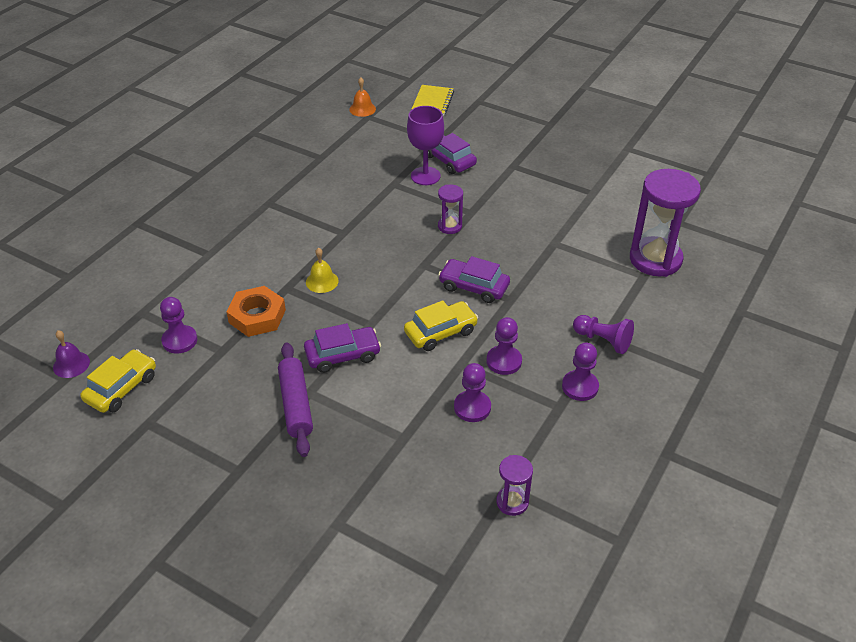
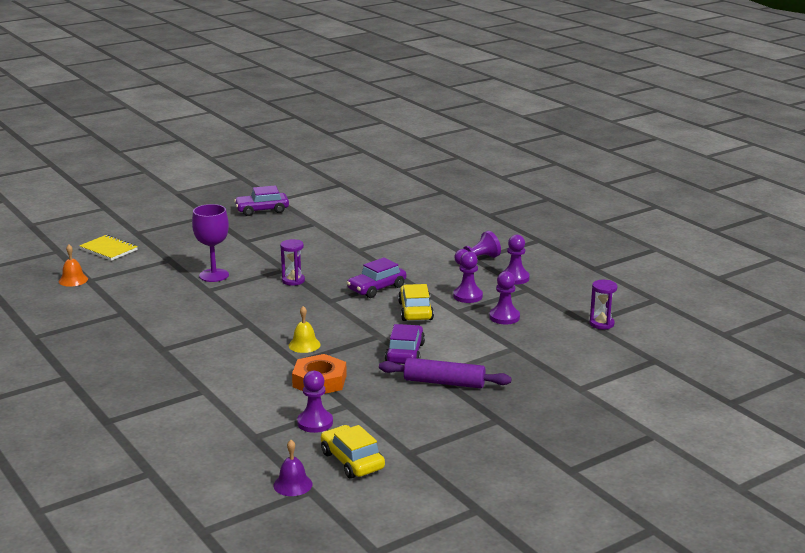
camera: 65 degrees left, 20 degrees down
(449, 160) = (204, 262): purple car -> purple car (262, 210)
(655, 259) = (412, 224): purple hourglass -> none

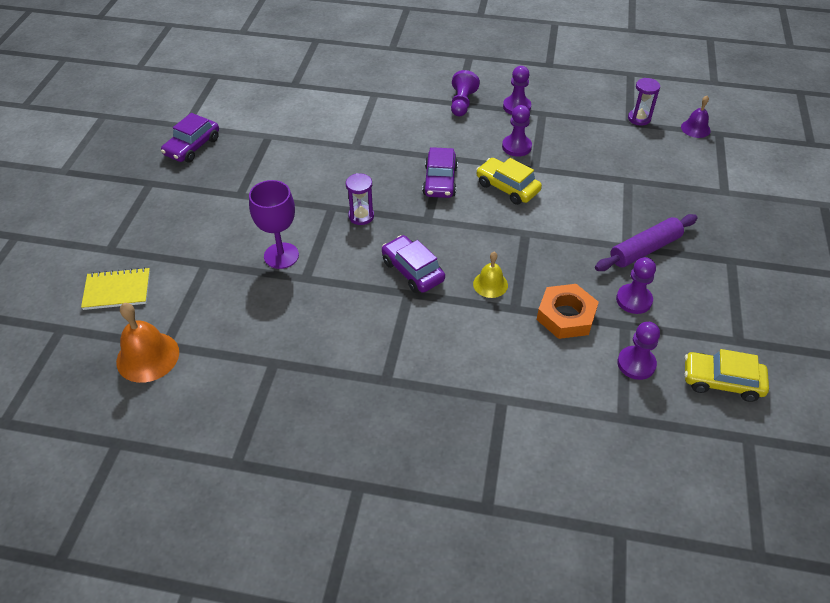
camera: 45 degrees left, 25 degrees up
(73, 280) = (147, 357): orange bell -> orange bell, size x1.64
(292, 484) = (729, 443): purple bell -> purple bell (695, 128)
(405, 353) = (572, 239): purple car -> purple car (412, 271)
(504, 317) = (574, 153): purple pawn -> purple pawn (634, 300)

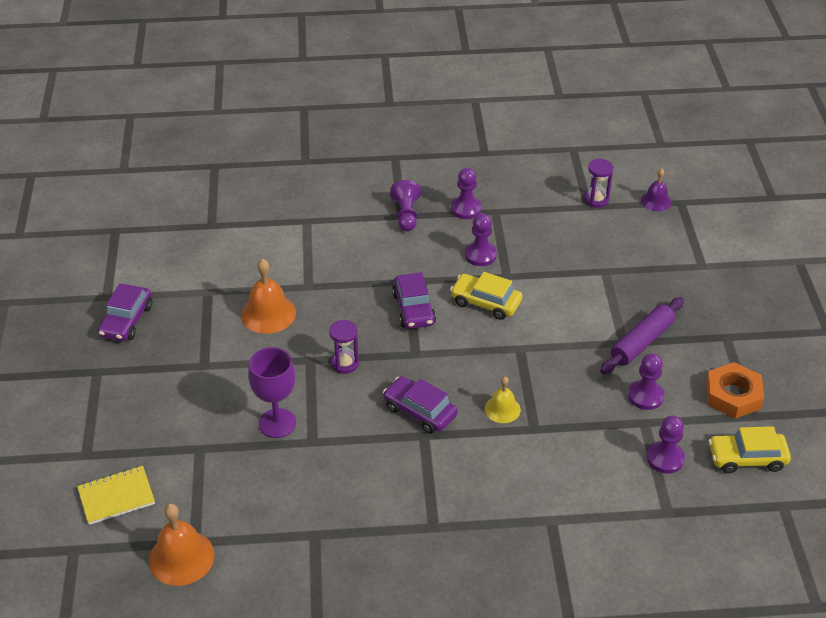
camera: 15 degrees left, 5 degrees down
(312, 162) = (268, 313): none -> orange bell
(566, 316) = (586, 425): orange nut -> orange nut (733, 395)

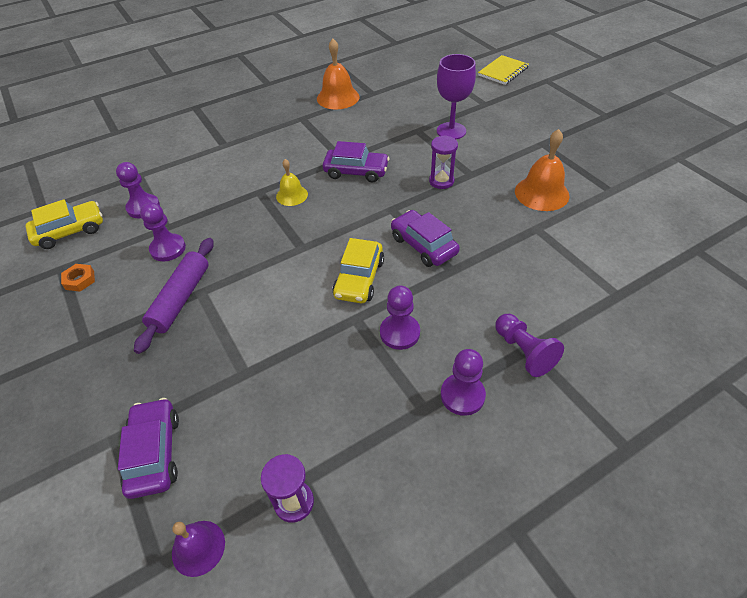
camera: 155 degrees right, 5 degrees up
(127, 320) = (637, 149): purple car -> purple car (154, 453)
(181, 557) = (436, 64): orange bell -> orange bell (338, 97)
(485, 302) = (359, 279): yellow car -> yellow car turned 105 degrees clockwise
(733, 395) = (80, 280): orange nut -> orange nut, size x0.52

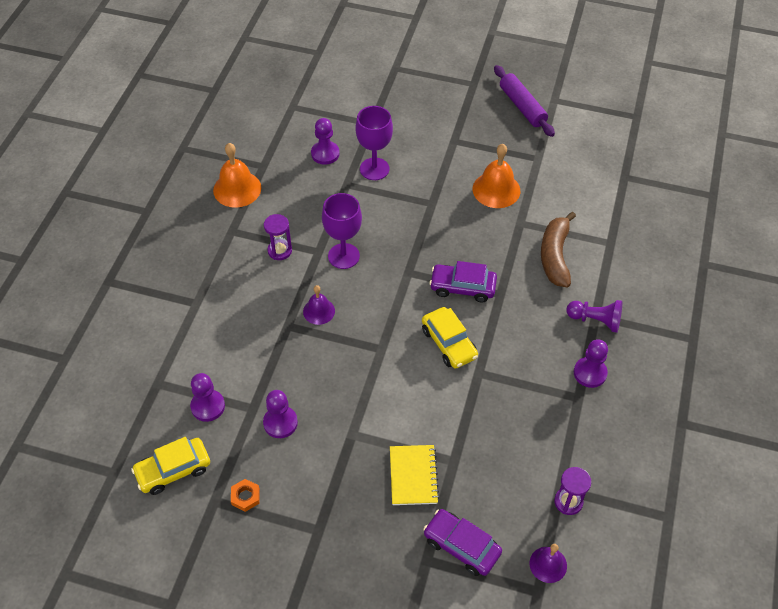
camera: 45 degrees left, 5 degrees up
(70, 231) = (173, 470): yellow car -> yellow car turned 135 degrees counterclockwise
(181, 299) = (345, 449): purple rolling pin -> purple rolling pin (522, 106)
(292, 195) = (319, 311): yellow bell -> purple bell
(356, 171) = (343, 256): purple car -> purple goblet
(399, 333) = (515, 361): purple pawn -> purple pawn (325, 154)
(441, 181) = (417, 223): purple hourglass -> purple hourglass (279, 251)
(503, 71) = (350, 77): yellow notebook -> yellow notebook (413, 476)
(542, 272) = (555, 256): none -> brown banana

